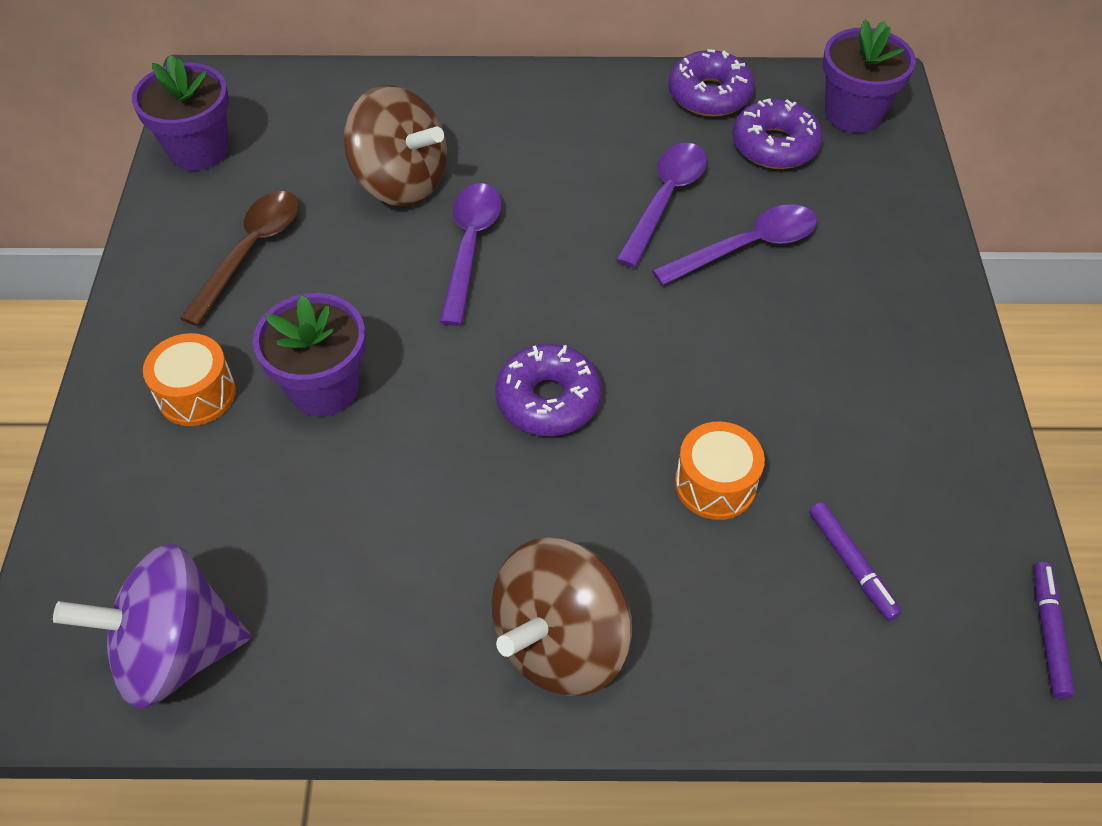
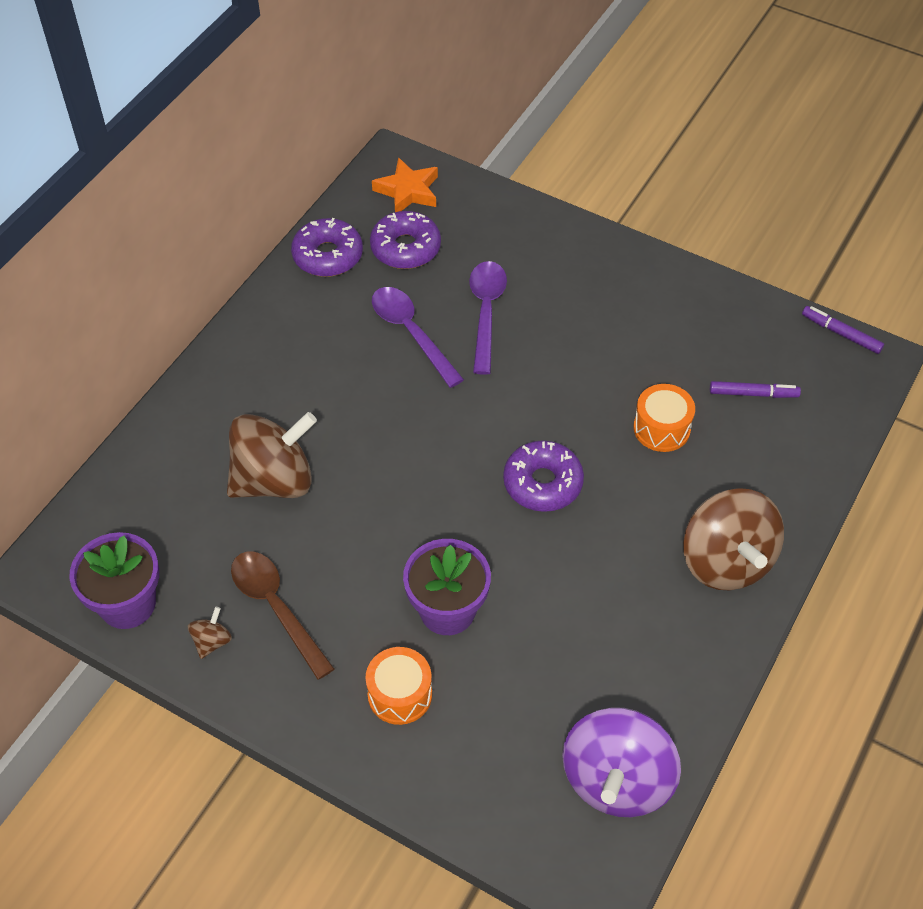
camera: 60 degrees left, 0 degrees up
(187, 224) = (212, 641): none -> brown spinning top
(470, 246) = (373, 465): purple spoon -> none
(853, 113) = (408, 191): purple flower pot -> orange star

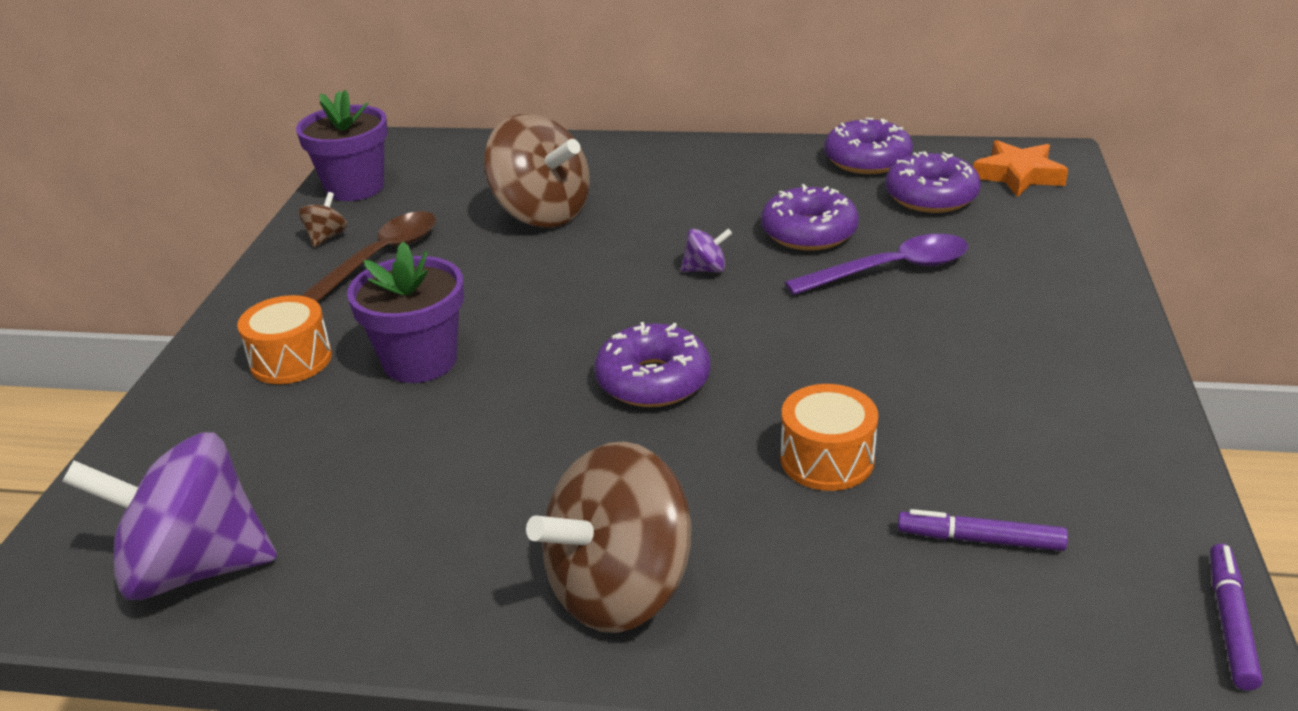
camera: 70 degrees right, 20 degrees down
(212, 641) = (326, 237): brown spinning top -> brown spinning top turned 75 degrees counterclockwise
(411, 332) = (809, 232): purple spoon -> purple donut
(424, 408) = (706, 269): none -> purple spinning top
(753, 393) = (980, 540): purple marker -> purple marker turned 120 degrees clockwise

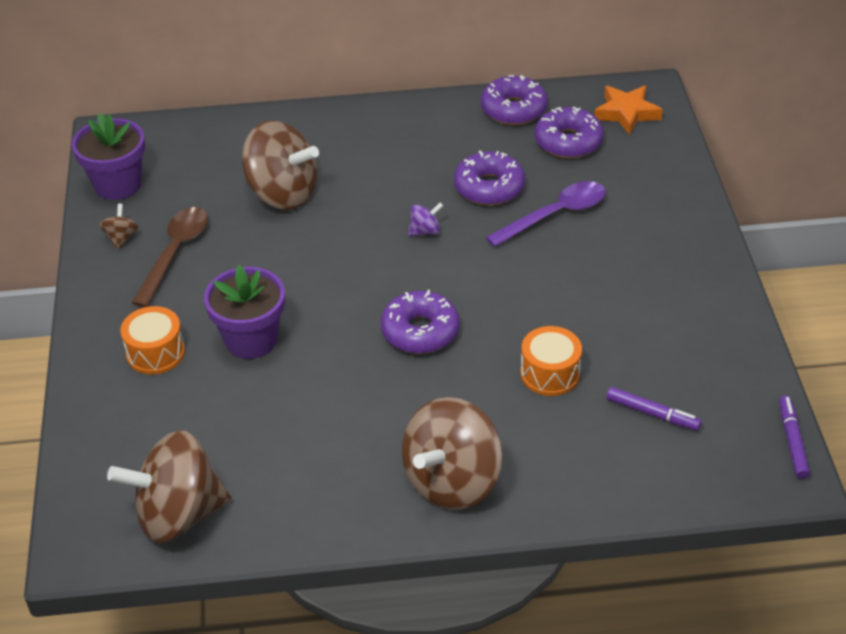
camera: 15 degrees left, 10 degrees up
(195, 567) = (178, 514): purple spinning top -> brown spinning top
(980, 540) = (652, 413): purple marker -> purple marker turned 150 degrees counterclockwise

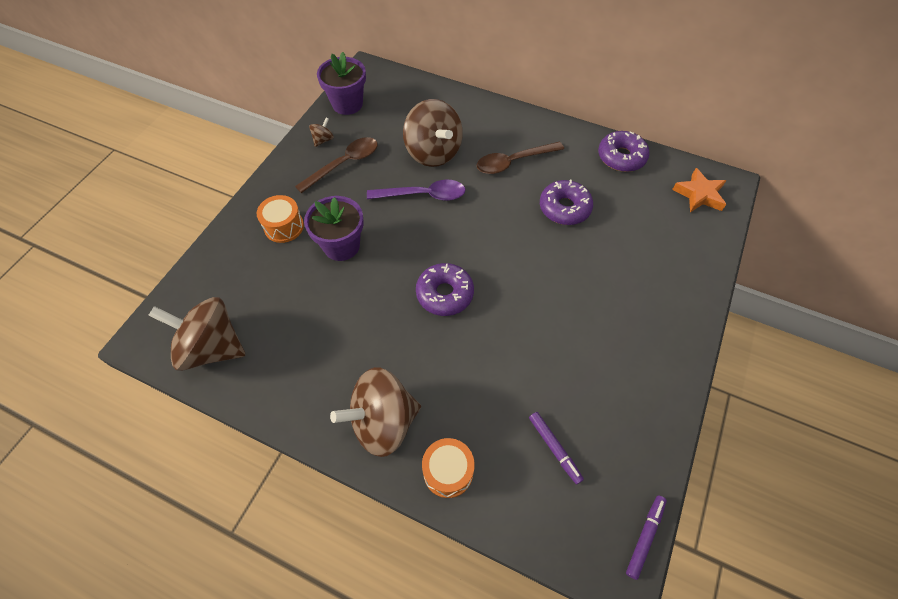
camera: 30 degrees right, 15 degrees up
(391, 164) = (513, 162): none -> brown spoon
(425, 231) = (500, 221): purple spinning top -> none
(550, 373) = (505, 373): orange drum -> orange drum (448, 471)
(555, 215) = (595, 250): purple spoon -> purple spoon (424, 195)
(568, 142) = (642, 198): purple donut -> none

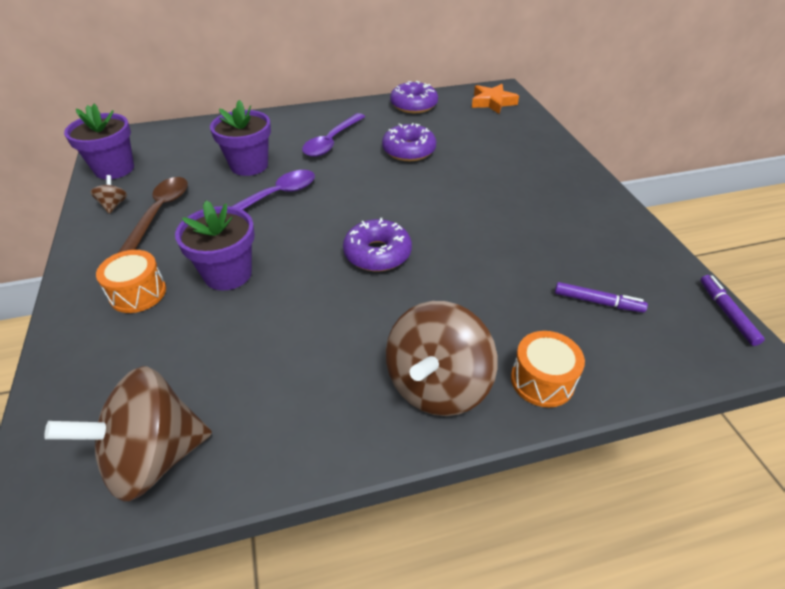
camera: 40 degrees left, 15 degrees down
(433, 152) = (249, 165): brown spinning top -> purple flower pot
(513, 162) = (331, 142): brown spoon -> purple spoon

